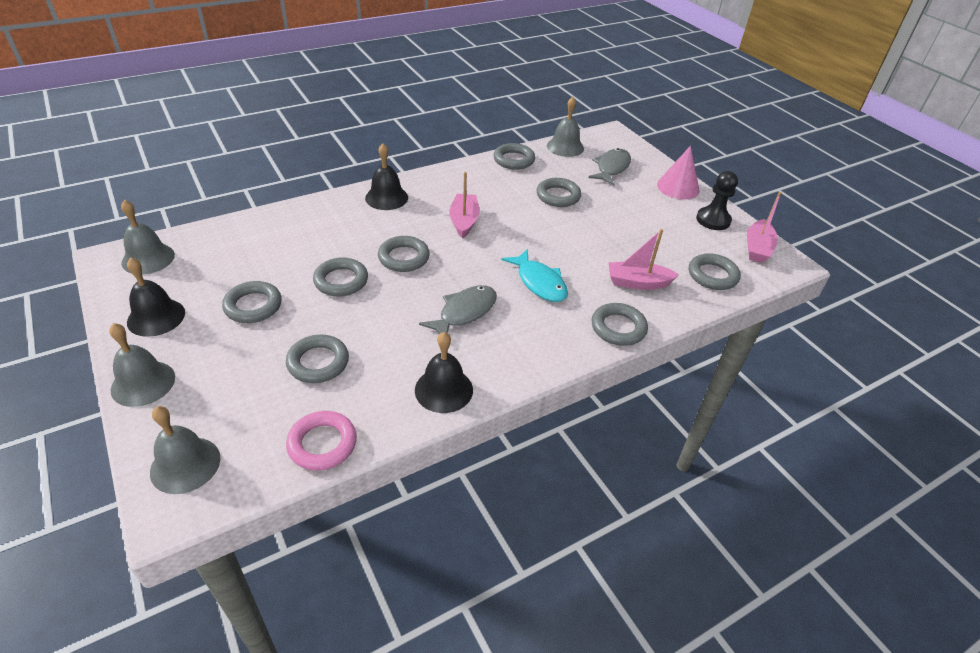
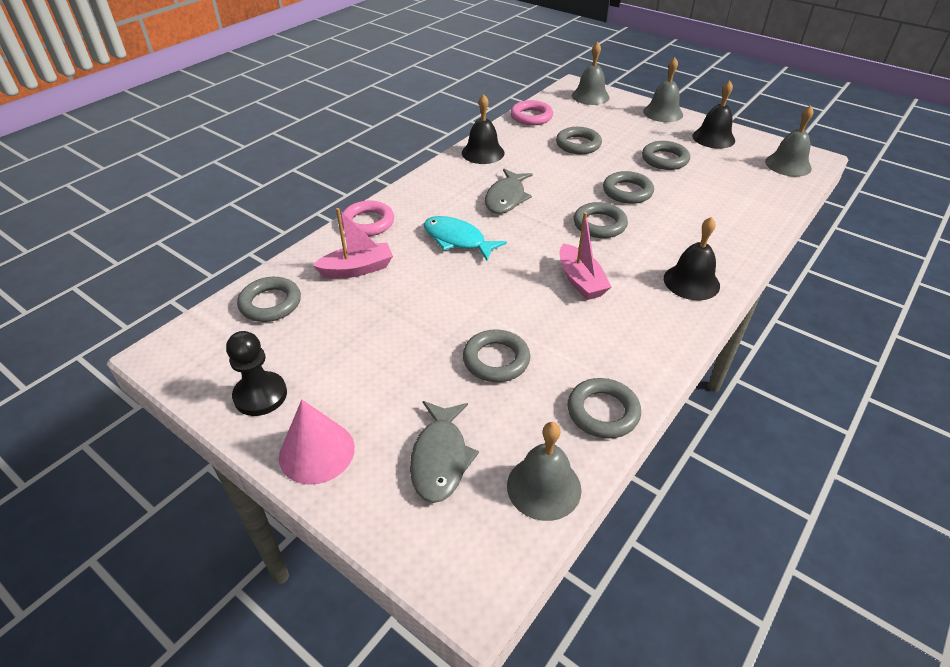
camera: 160 degrees right, 0 degrees up
(618, 328) = (368, 223): grey ring -> pink ring
(757, 248) = (202, 363): pink boat -> none

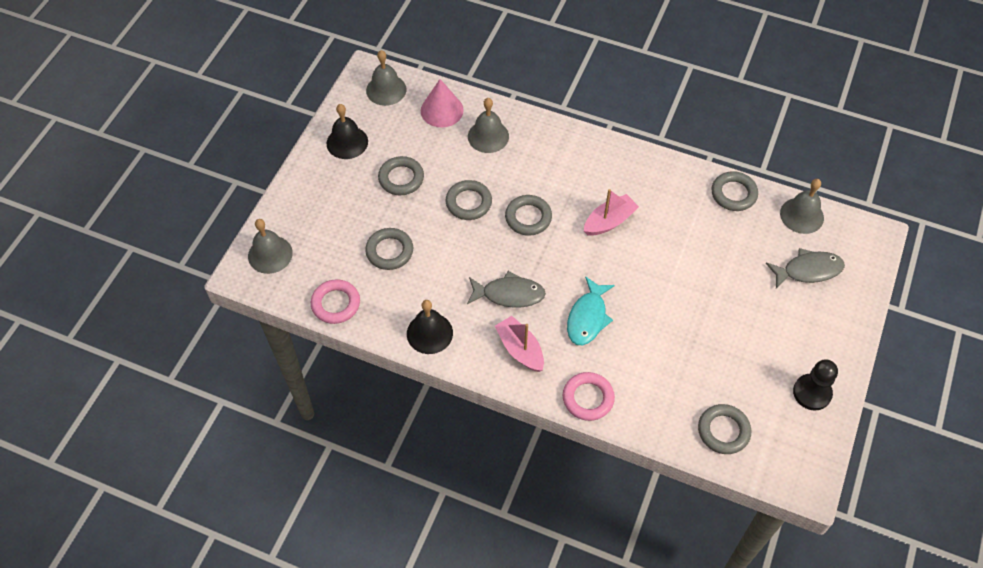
camera: 105 degrees left, 15 degrees up
(317, 452) = (837, 338): pink cone -> pink cone (442, 110)
(357, 269) = (656, 382): pink boat -> pink boat (520, 349)
(496, 360) = (715, 259): grey ring -> none
(663, 113) = (299, 185): grey bell -> grey bell (488, 136)
(691, 282) = (584, 153): black bell -> none

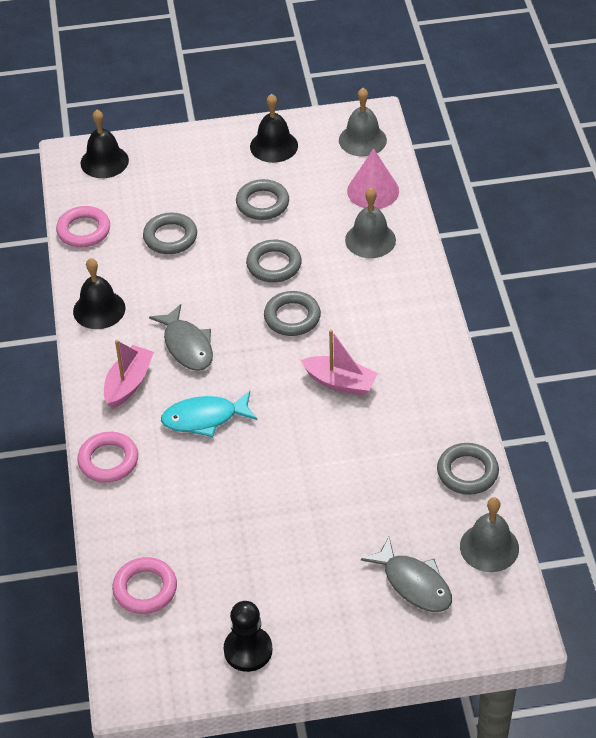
camera: 60 degrees right, 10 degrees down
(270, 254) = (104, 161): grey bell -> black bell
(723, 431) = (145, 589): grey ring -> pink ring

